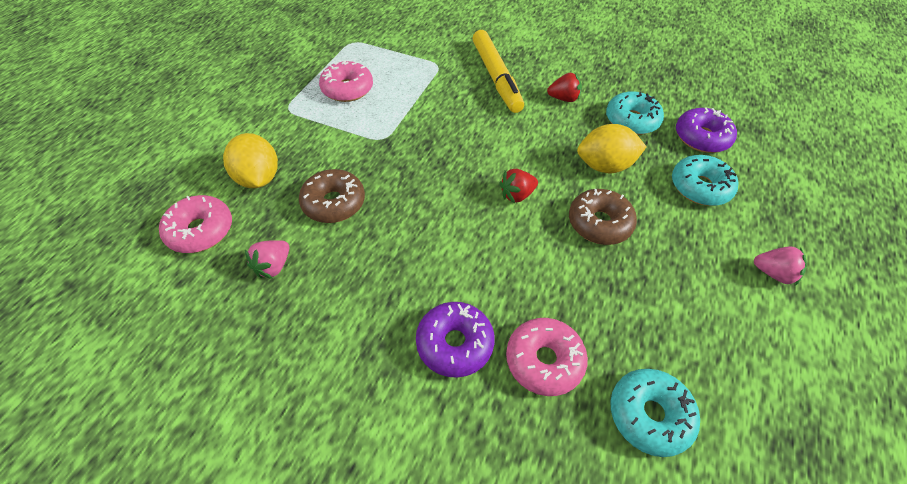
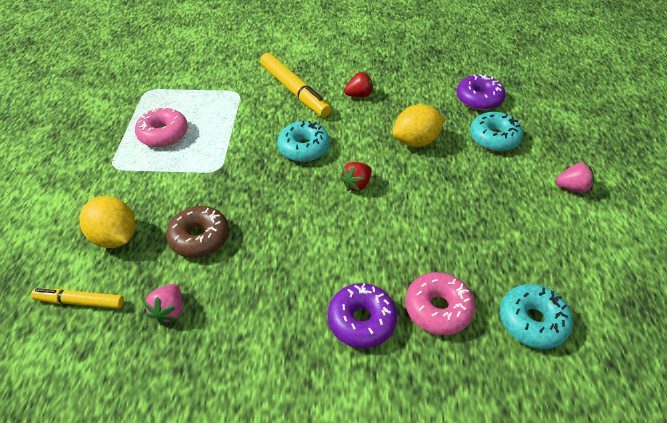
camera: 20 degrees left, 5 degrees down
(200, 231) = (80, 302): pink donut -> yellow marker
(599, 223) = (432, 188): brown donut -> none
(631, 120) = (420, 99): turquoise donut -> turquoise donut (304, 148)

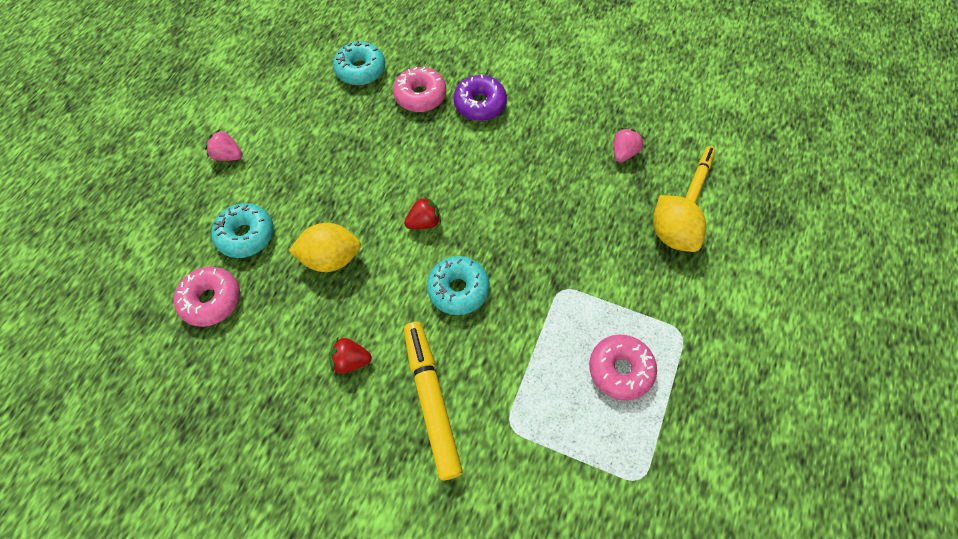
camera: 160 degrees left, 15 degrees up
(80, 302) = (697, 181): yellow marker -> yellow marker turned 90 degrees counterclockwise
(199, 238) = (592, 210): brown donut -> none
(479, 99) = (211, 300): purple donut -> pink donut

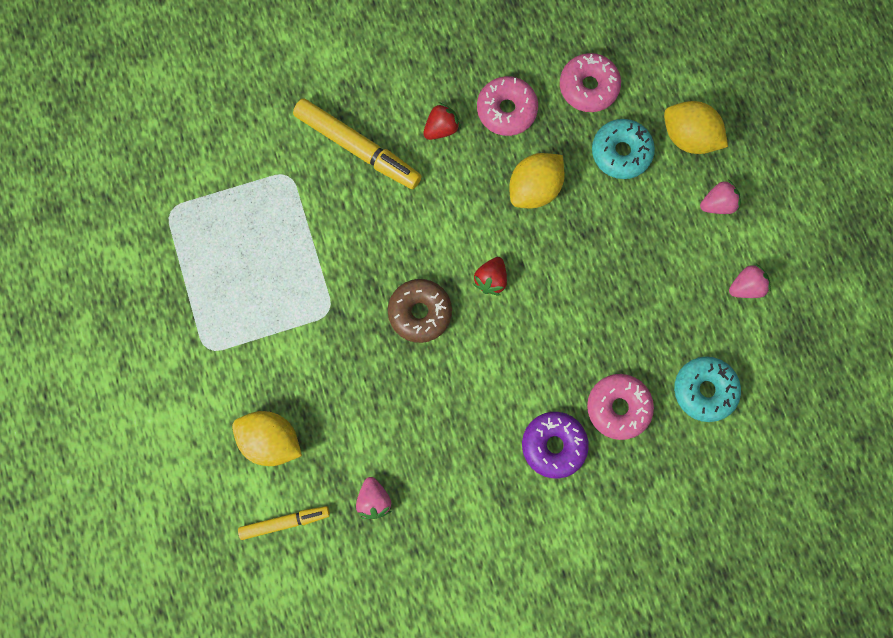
camera: 140 degrees right, 15 degrees up
(191, 209) = (688, 137): none -> yellow lemon
(271, 101) = (745, 287): none -> pink strawberry
(458, 289) = (411, 244): turquoise donut -> none
(494, 238) = (420, 312): none -> brown donut
(620, 370) = (236, 279): pink donut -> pink donut (506, 110)
(697, 181) = (284, 522): yellow marker -> yellow marker turned 90 degrees counterclockwise

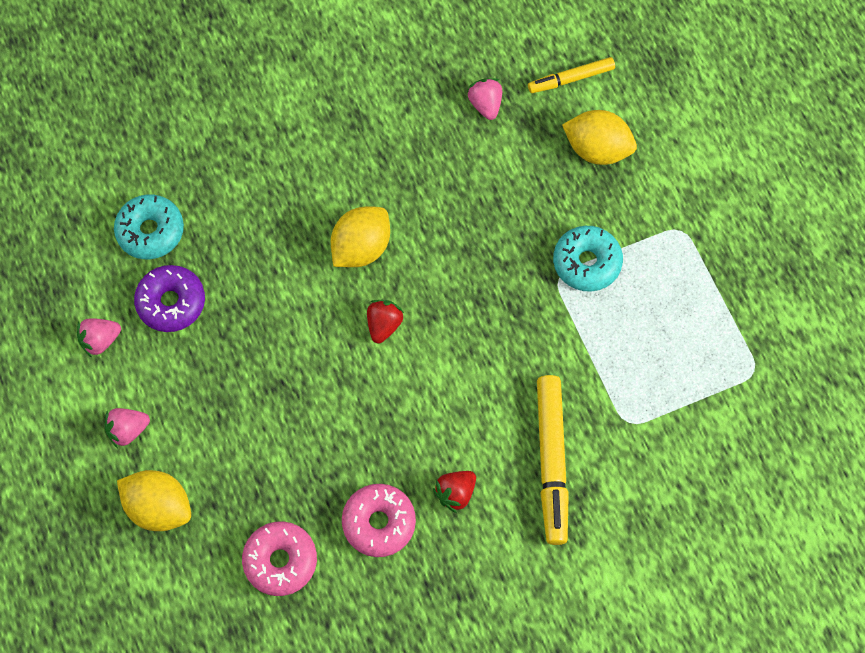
camera: 175 degrees right, 10 degrees down
(357, 148) = (552, 461): yellow marker -> yellow marker turned 120 degrees counterclockwise
(420, 312) = (458, 284): brown donut -> none
(534, 189) = (340, 430): yellow lemon -> yellow lemon (361, 248)
(553, 445) = (308, 167): purple donut -> purple donut (171, 302)
(618, 407) = (241, 208): pink donut -> none
(621, 153) = (240, 482): turquoise donut -> turquoise donut (586, 263)

